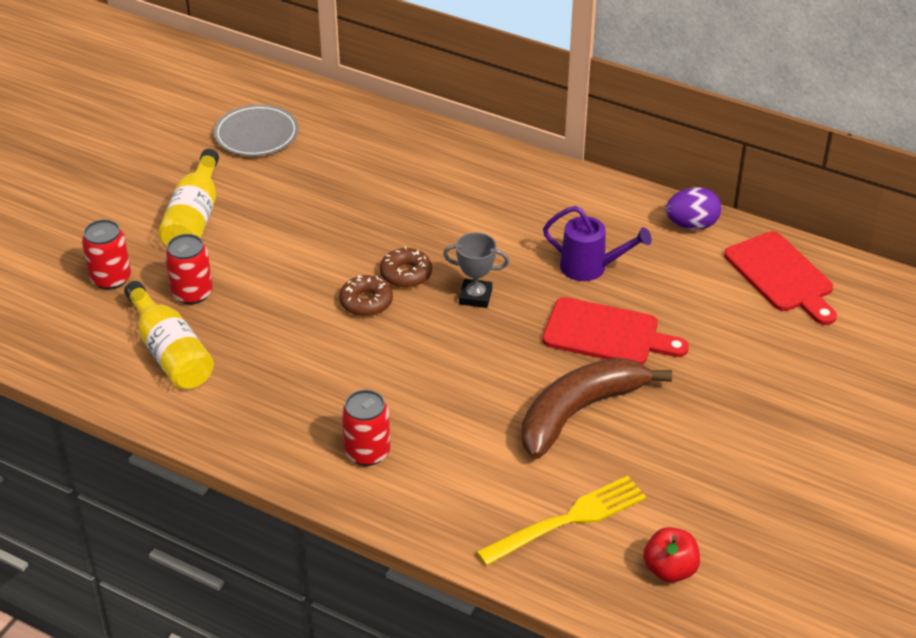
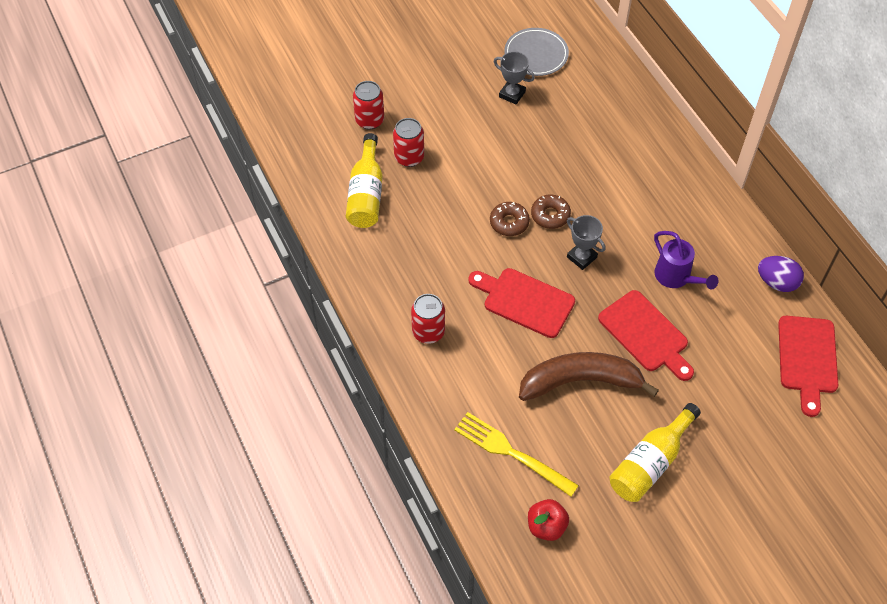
camera: 35 degrees right, 15 degrees up
(194, 218) = (450, 101): yellow bottle -> yellow bottle (650, 463)
(262, 182) = (512, 94): none -> grey trophy
(451, 367) = (525, 301): none -> red cutting board
(567, 520) = (511, 453): yellow fork -> yellow fork turned 150 degrees counterclockwise

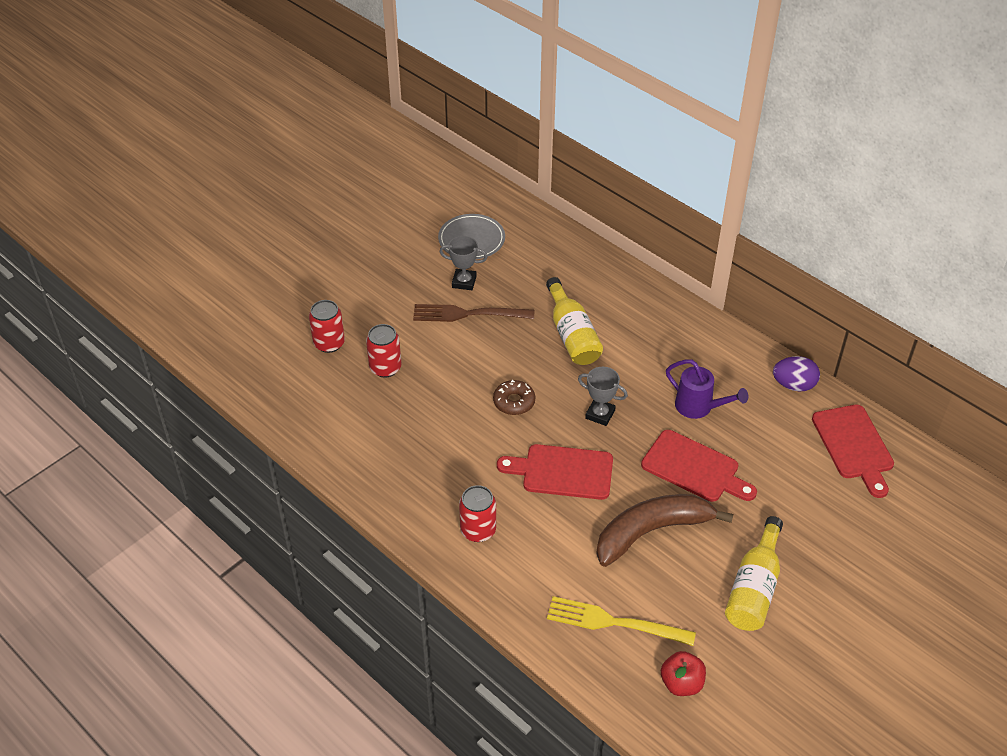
camera: 20 degrees left, 10 degrees down
(366, 194) = (355, 415): yellow bottle -> yellow bottle (572, 335)
(503, 127) = (468, 314): none -> brown fork
(550, 215) = (551, 384): brown donut -> none

